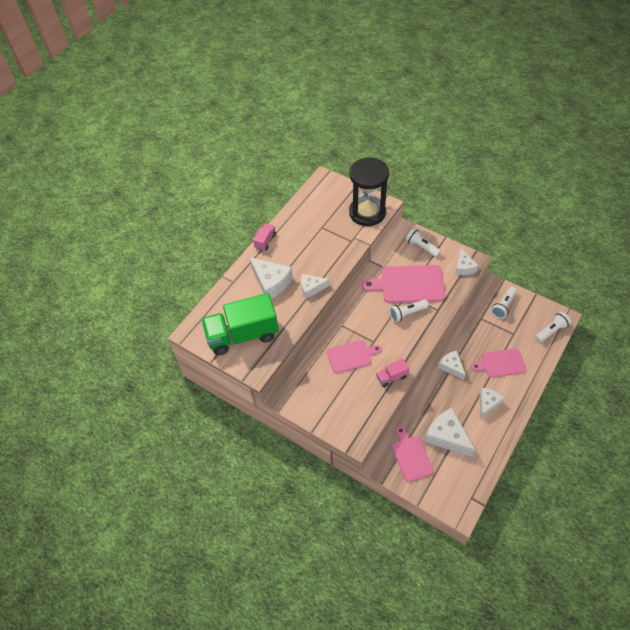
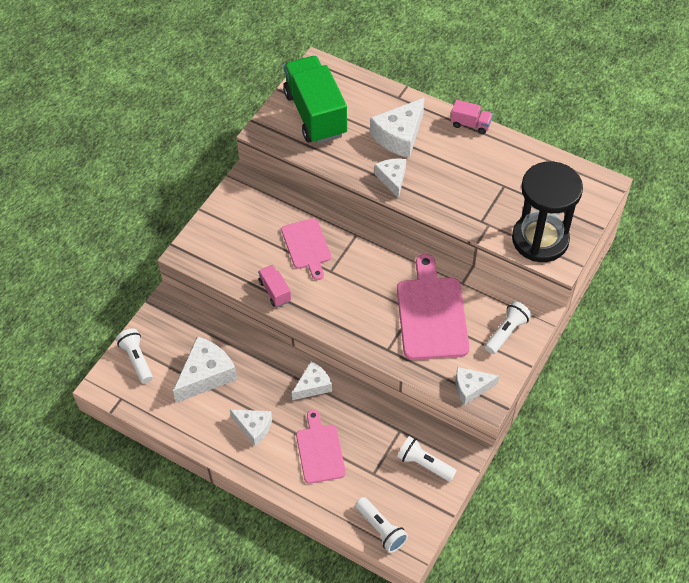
camera: 85 degrees right, 0 degrees up
(407, 313) = (379, 311): white flashlight -> white flashlight (137, 359)
(411, 456) = (180, 333): pink cutting board -> none

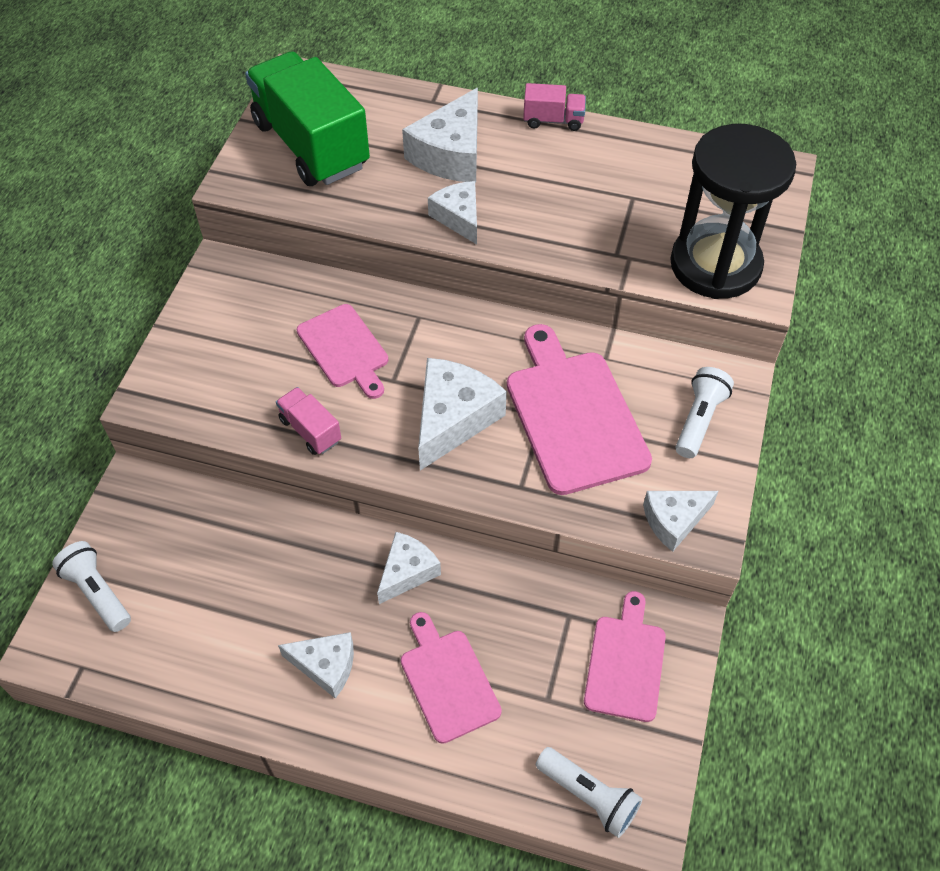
camera: 15 degrees left, 0 degrees up
(206, 375) = (223, 593): white cheese -> white cheese (453, 419)
(424, 464) = (625, 663): white flashlight -> pink cutting board

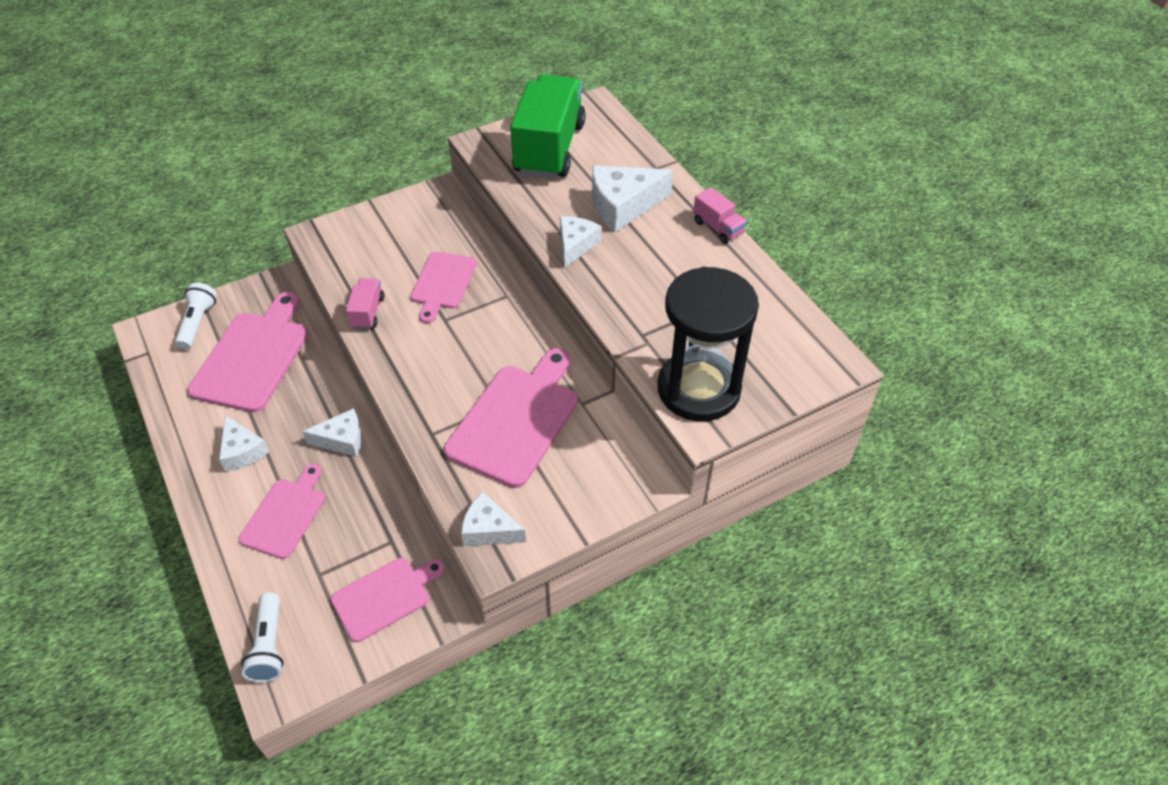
camera: 45 degrees right, 5 degrees down
(209, 574) = (253, 357): none -> pink cutting board
(453, 419) = (447, 366): white cheese -> none
(699, 420) = (588, 486): white flashlight -> none

